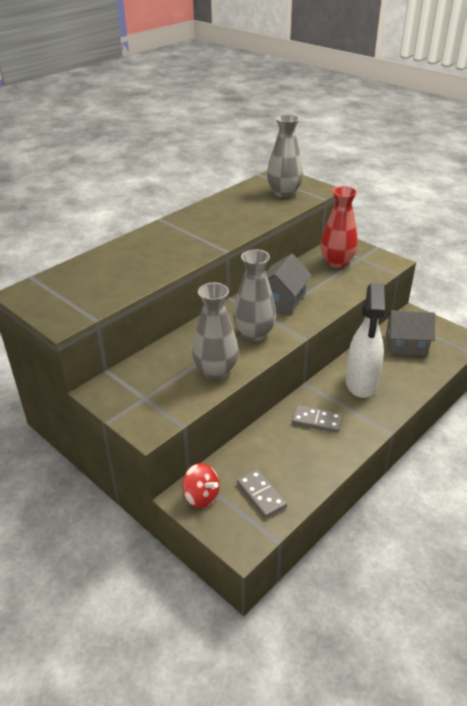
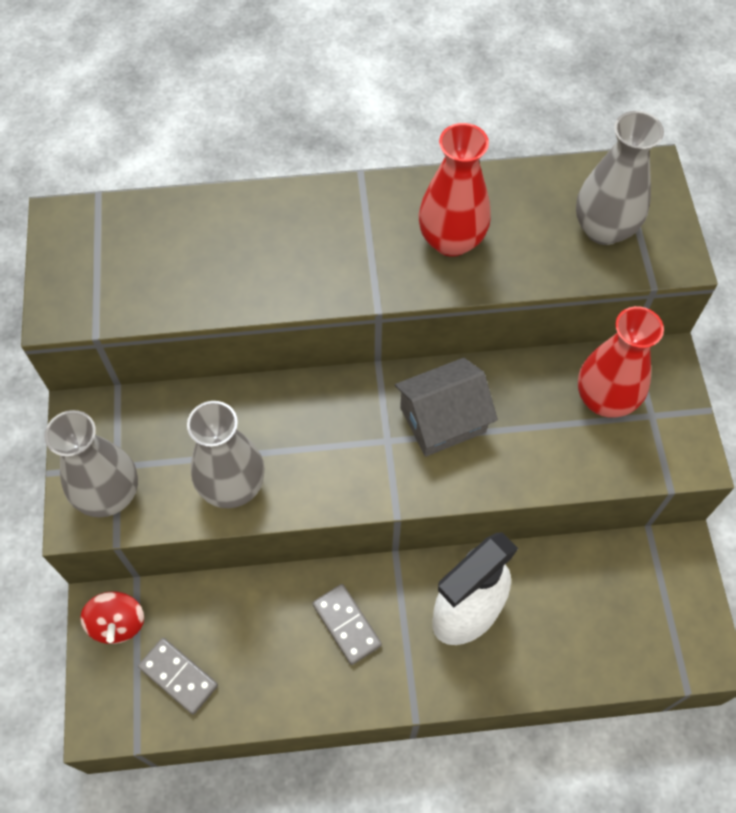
camera: 40 degrees right, 25 degrees up
(228, 220) = (451, 240): none -> red vase
(254, 334) = (341, 457): grey vase -> grey vase (109, 494)
(261, 495) = (178, 676): grey domino -> grey domino turned 60 degrees counterclockwise
(406, 344) = (605, 596): grey house -> none

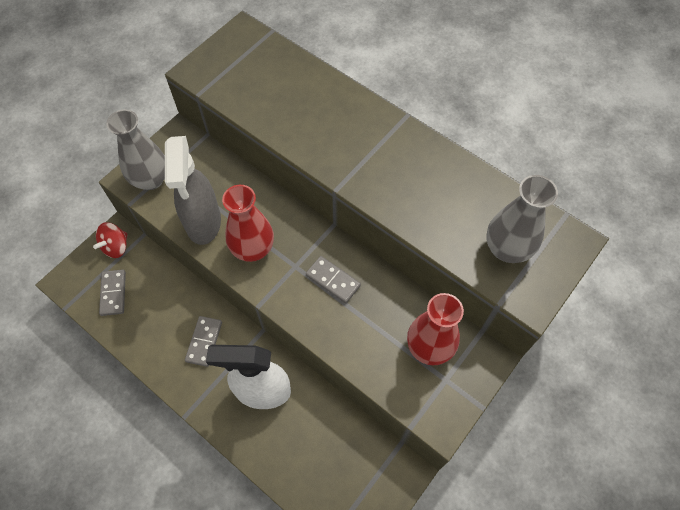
camera: 45 degrees right, 0 degrees up
(232, 486) = (203, 223): grey vase -> grey spray bottle
(442, 419) = (333, 280): grey house -> grey domino
(451, 240) = (414, 186): red vase -> red vase (253, 249)

